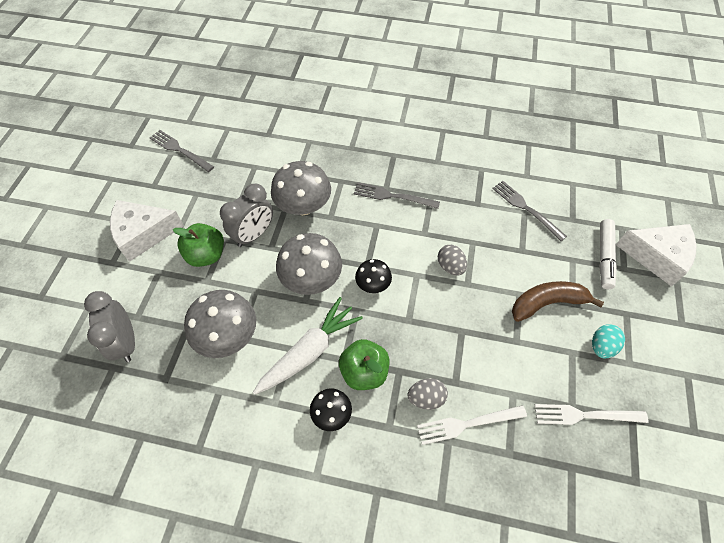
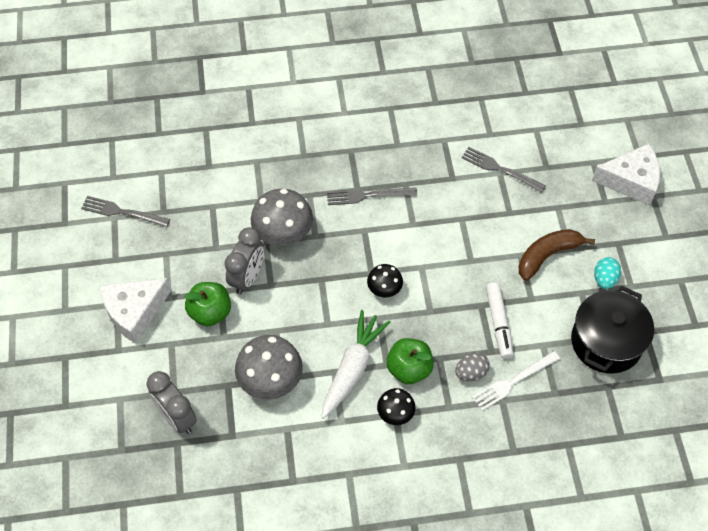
camera: 20 degrees left, 0 degrees up
(311, 279) = (324, 302): grey mushroom -> none
(450, 266) = (449, 249): grey egg -> none
(584, 415) = (606, 342): white fork -> black pot
(604, 257) = (585, 196): white marker -> white marker (498, 323)

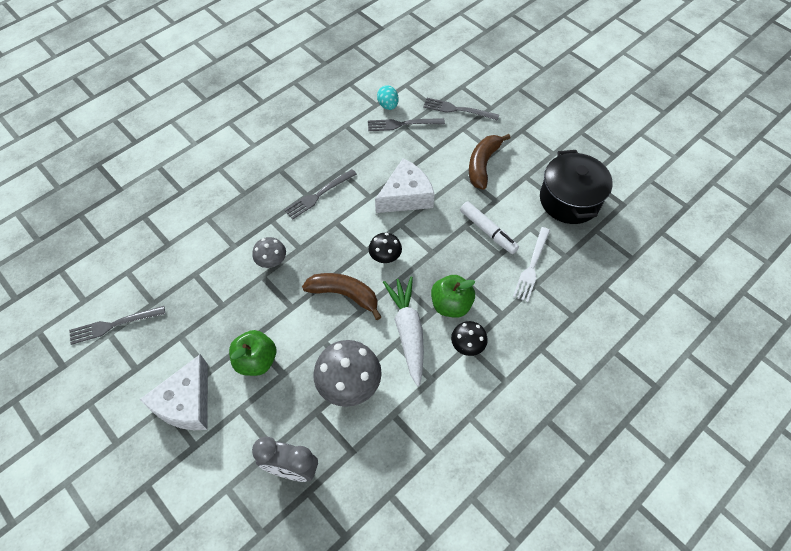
camera: 35 degrees left, 0 degrees up
(247, 277) = (268, 313): grey clock -> none
(283, 233) = (271, 260): grey mushroom -> grey mushroom, size x0.56
(322, 301) = (344, 295): none -> brown banana
(471, 372) = (497, 279): grey egg -> none
(568, 184) = (457, 110): none -> grey fork
(604, 279) = (533, 159): turquoise egg -> turquoise egg (388, 105)
(631, 181) = (496, 85): white cheese -> white cheese (406, 196)

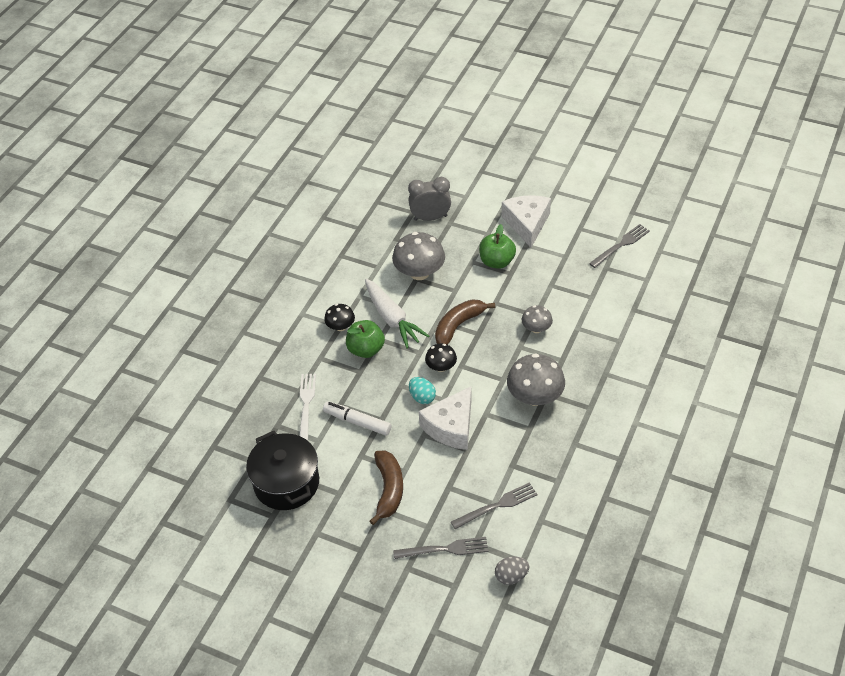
camera: 160 degrees right, 10 degrees down
(318, 195) = (535, 396): grey fork -> grey mushroom
(344, 295) = (458, 326): brown banana -> brown banana turned 135 degrees clockwise
(388, 105) = (526, 524): turquoise egg -> turquoise egg (422, 397)
(419, 79) = (511, 576): none -> grey egg

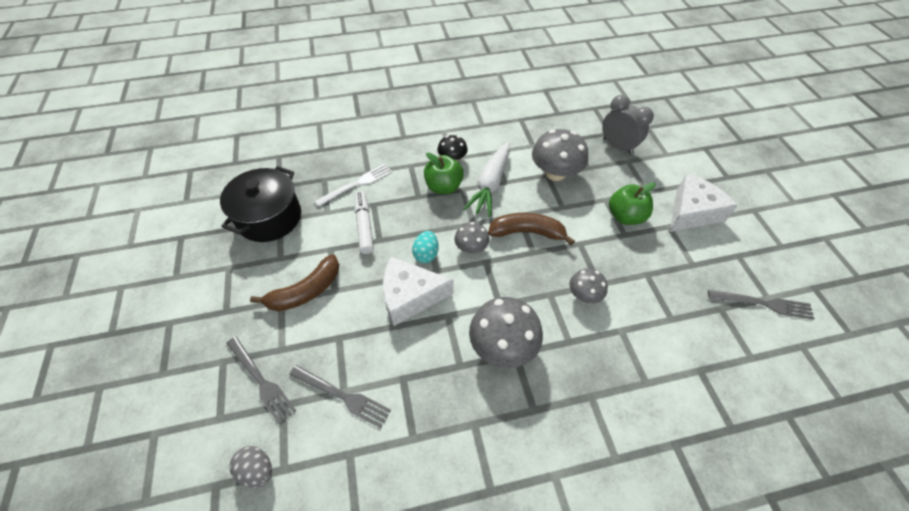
camera: 50 degrees right, 5 degrees up
(441, 367) = (471, 247): black mushroom -> grey mushroom

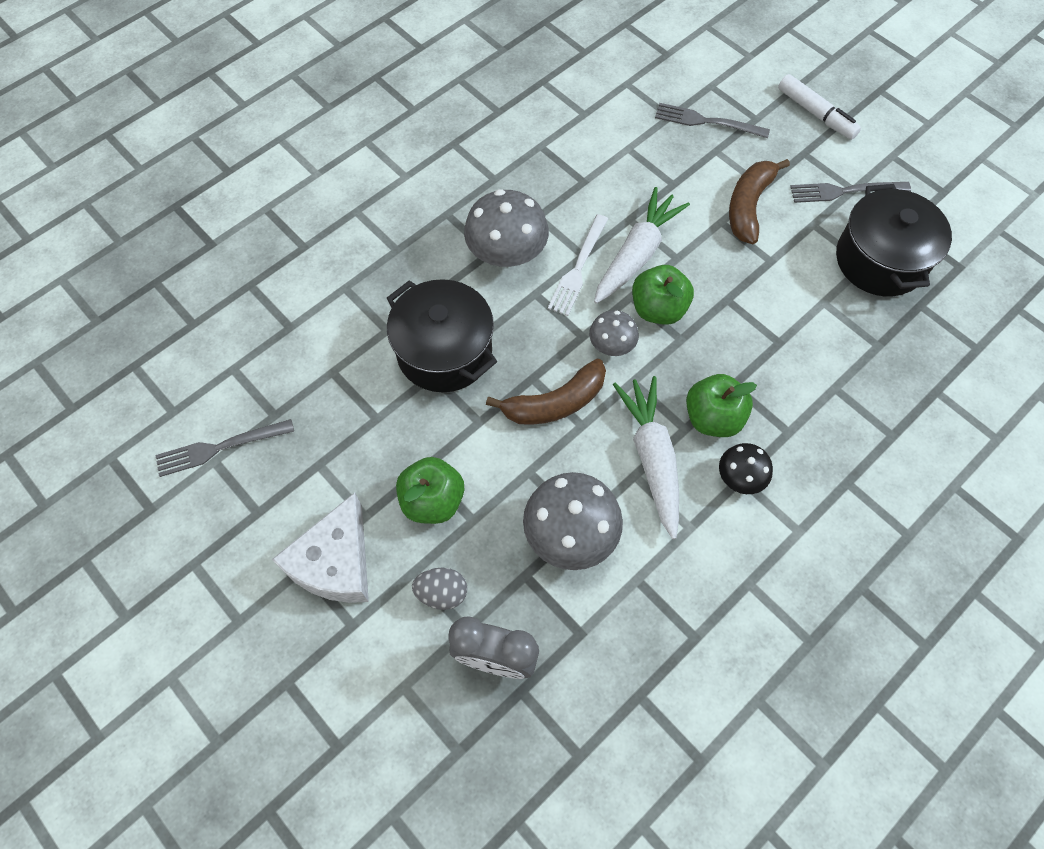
camera: 150 degrees right, 10 degrees up
(257, 470) = (646, 74): grey egg -> grey egg (442, 593)
(343, 396) = (624, 144): grey fork -> grey fork (844, 191)
(357, 184) = (828, 361): white fork -> white fork (578, 269)
(364, 226) = (761, 307): white marker -> white marker (815, 114)
(410, 296) = (637, 254): white cheese -> white carrot
(426, 254) = (658, 309): turquoise egg -> green apple
(584, 294) = (444, 352): grey mushroom -> black pot

